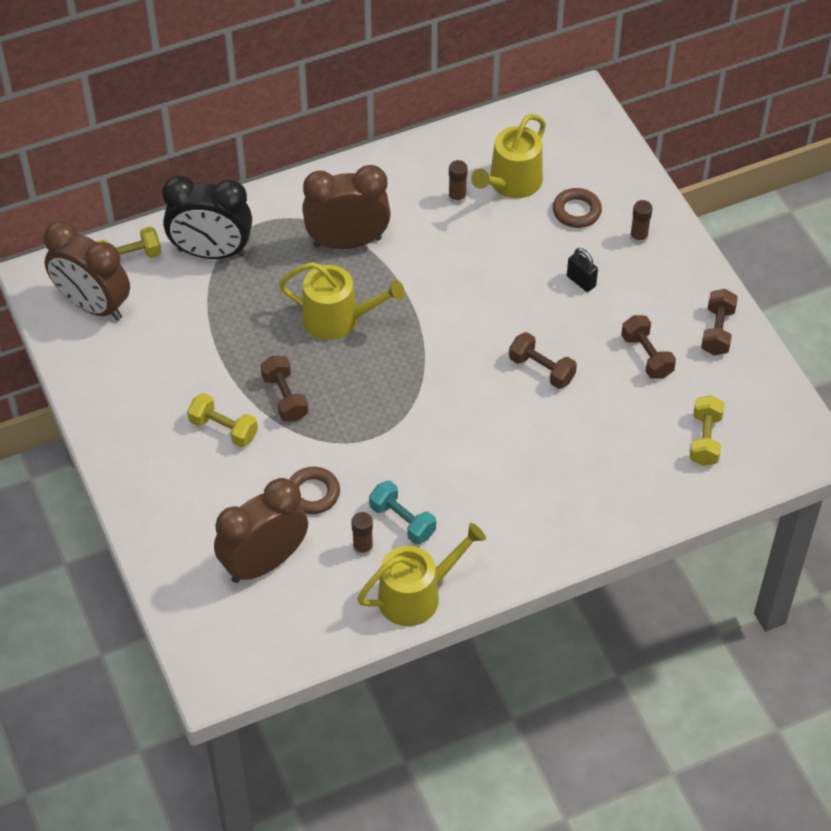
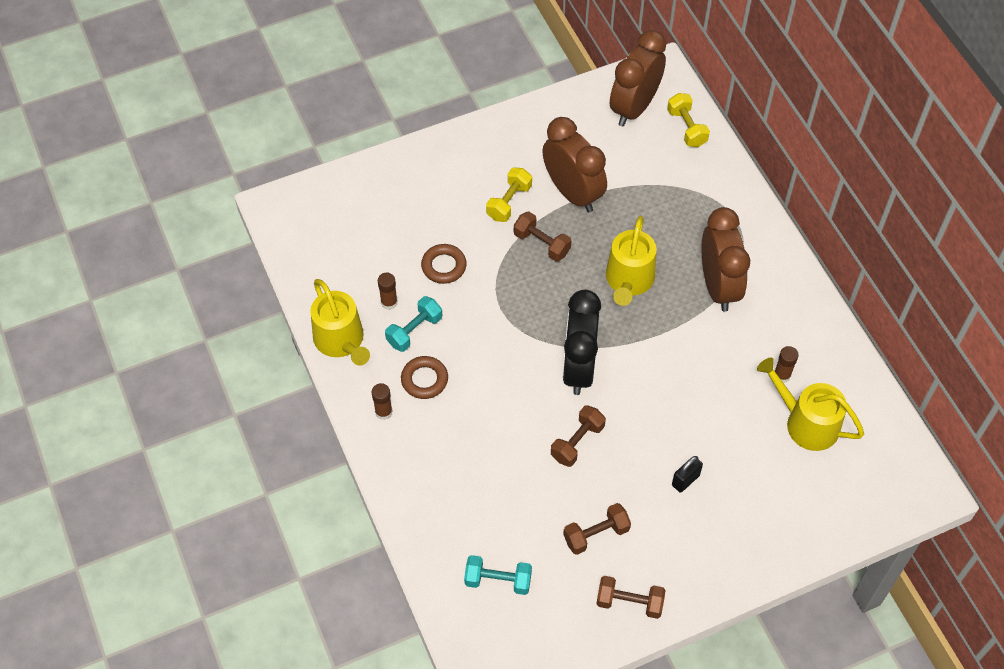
camera: 90 degrees right, 5 degrees up
(211, 252) = (698, 185): black clock -> black clock (578, 368)
(264, 563) = (378, 235): brown clock -> brown clock (573, 193)
(285, 397) = (542, 244): brown dumbbell -> brown dumbbell turned 60 degrees clockwise
(576, 211) = (775, 480): brown ring -> brown ring (424, 380)
(638, 237) = (746, 536): brown glue stick -> brown glue stick (383, 412)
(705, 439) = (498, 580): yellow dumbbell -> turquoise dumbbell

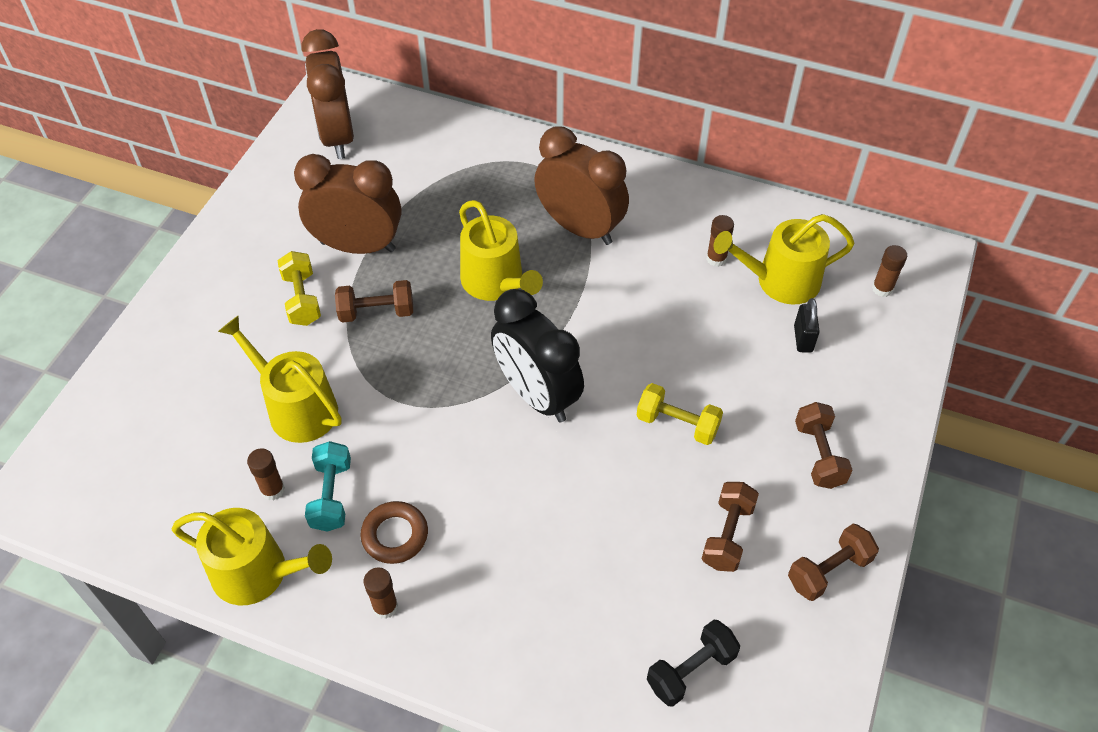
camera: 45 degrees left, 5 degrees down
(444, 266) = (296, 408): brown ring -> yellow watering can
(498, 580) = (691, 670): turquoise dumbbell -> black dumbbell
(577, 442) = (612, 464): brown dumbbell -> brown dumbbell (819, 455)
(685, 480) = (744, 414): black padlock -> black padlock (803, 339)
(687, 128) = (405, 121): yellow dumbbell -> yellow dumbbell (677, 424)
(868, 482) = (882, 288): none -> brown glue stick

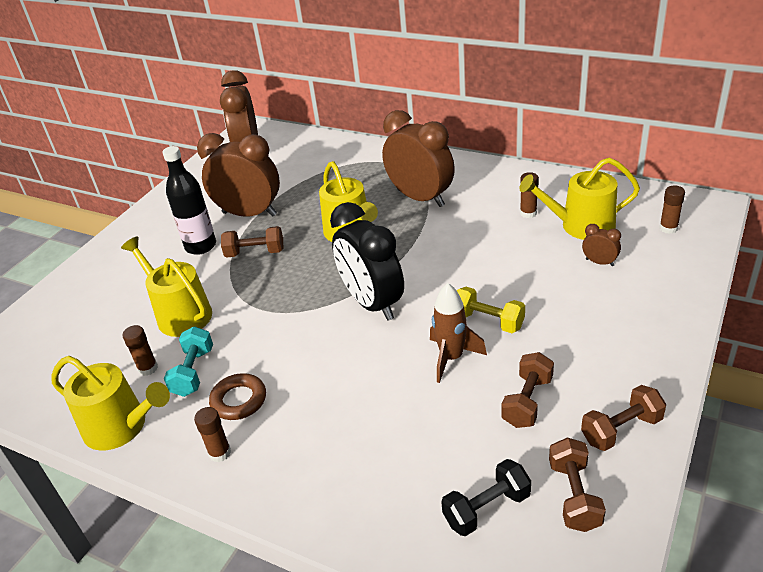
camera: 10 degrees right, 15 degrees down
(302, 299) = (201, 246): yellow dumbbell -> black bottle
(638, 476) = (451, 358): none -> brown rocket
(803, 339) = (599, 262): black padlock -> brown clock
(819, 455) = (612, 342): brown dumbbell -> brown dumbbell (574, 495)

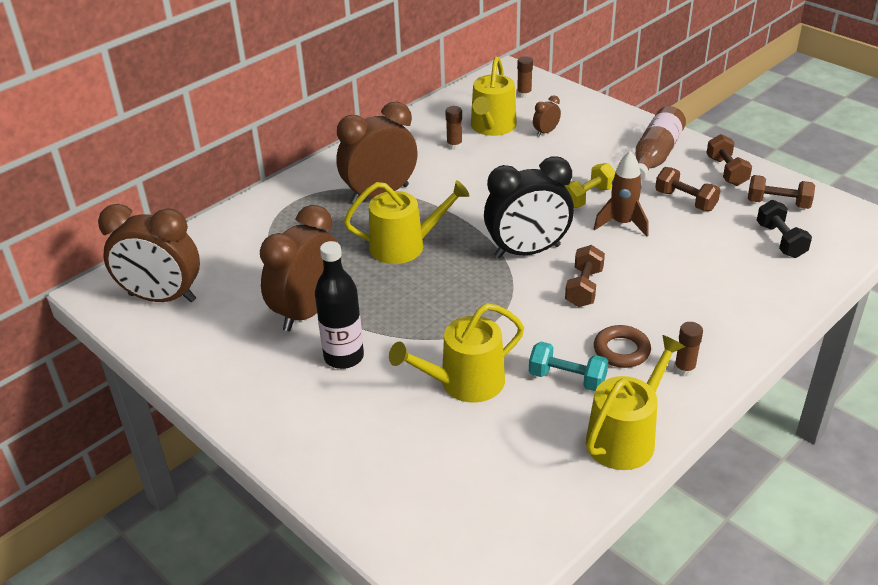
camera: 75 degrees left, 0 degrees up
(148, 368) = (544, 413): brown glue stick -> none
(255, 253) = (390, 315): brown dumbbell -> brown dumbbell (584, 288)
(613, 357) = (655, 155): none -> brown bottle

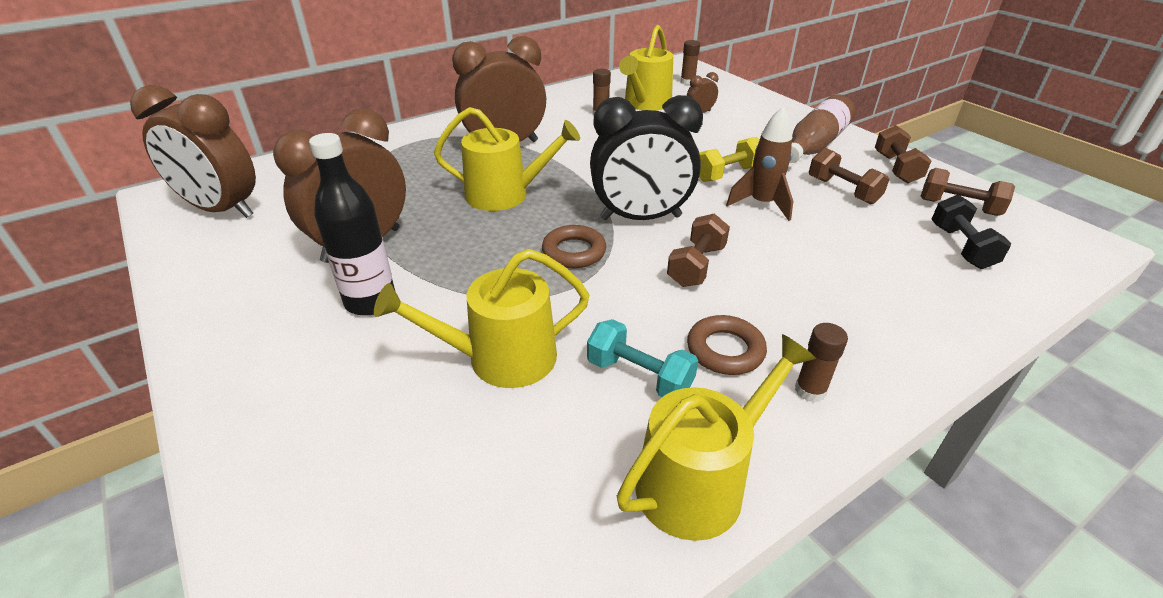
camera: 10 degrees right, 0 degrees up
(484, 291) = (574, 252): none -> brown ring

